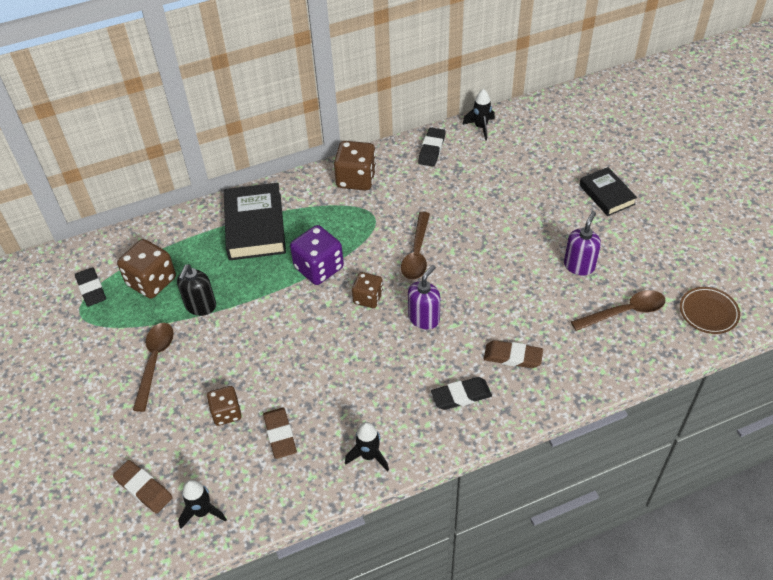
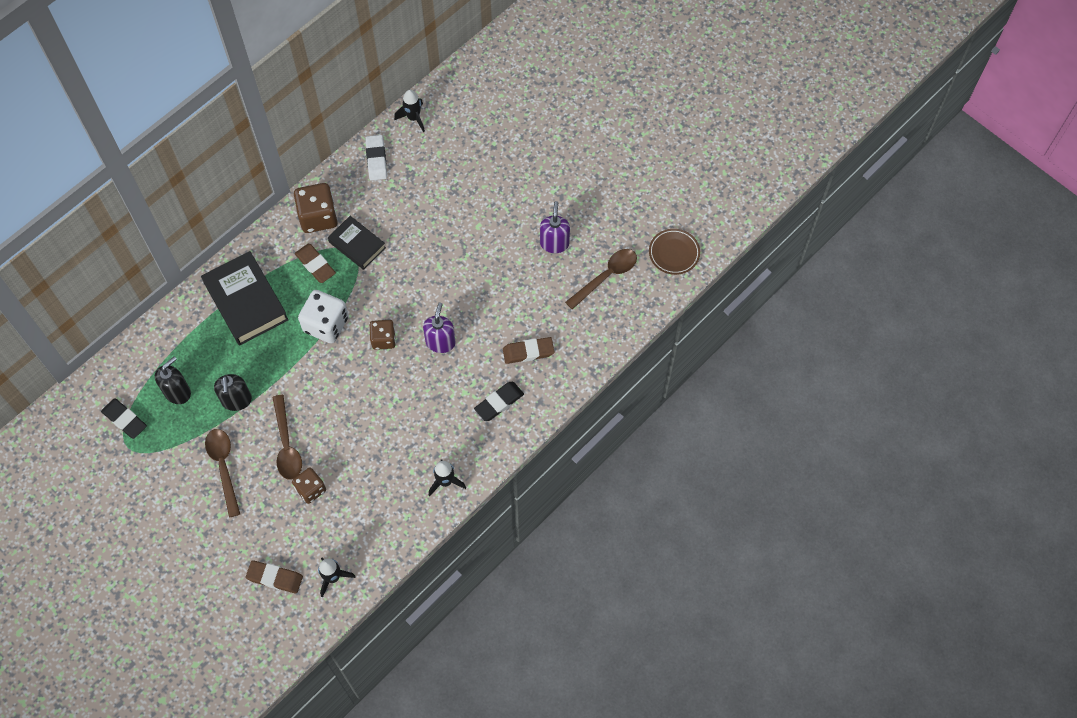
camera: 25 degrees left, 15 degrees up
(151, 281) = (177, 392): brown dice -> black soap dispenser
(280, 435) = (365, 491): brown eraser -> brown eraser (315, 265)
(319, 268) = (326, 324): purple dice -> white dice
(417, 253) = (408, 279): brown spoon -> brown spoon (286, 444)
(431, 149) = (376, 159): black eraser -> white eraser
(606, 195) = (555, 159): black book -> black book (357, 245)

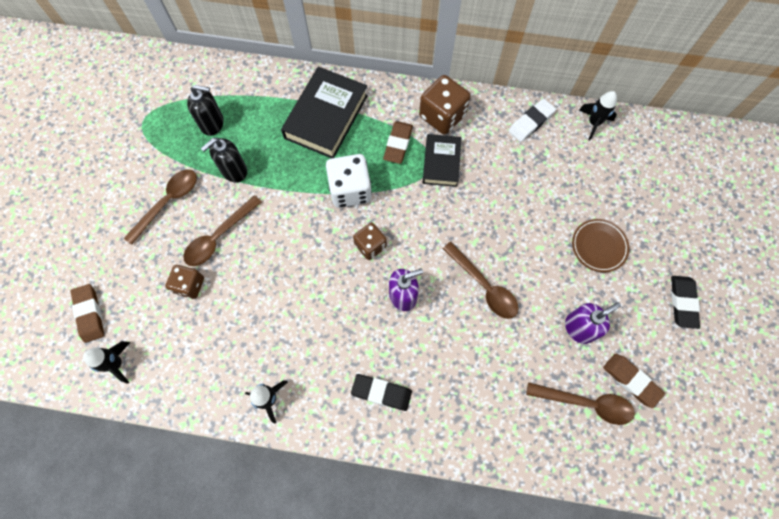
camera: 55 degrees right, 5 degrees up
(125, 420) = (164, 104): black eraser -> black eraser (682, 302)
(476, 283) = (484, 286): none -> brown spoon
(528, 352) = (452, 383): brown eraser -> brown eraser (631, 380)
(674, 253) = (666, 455): brown plate -> brown plate (599, 246)

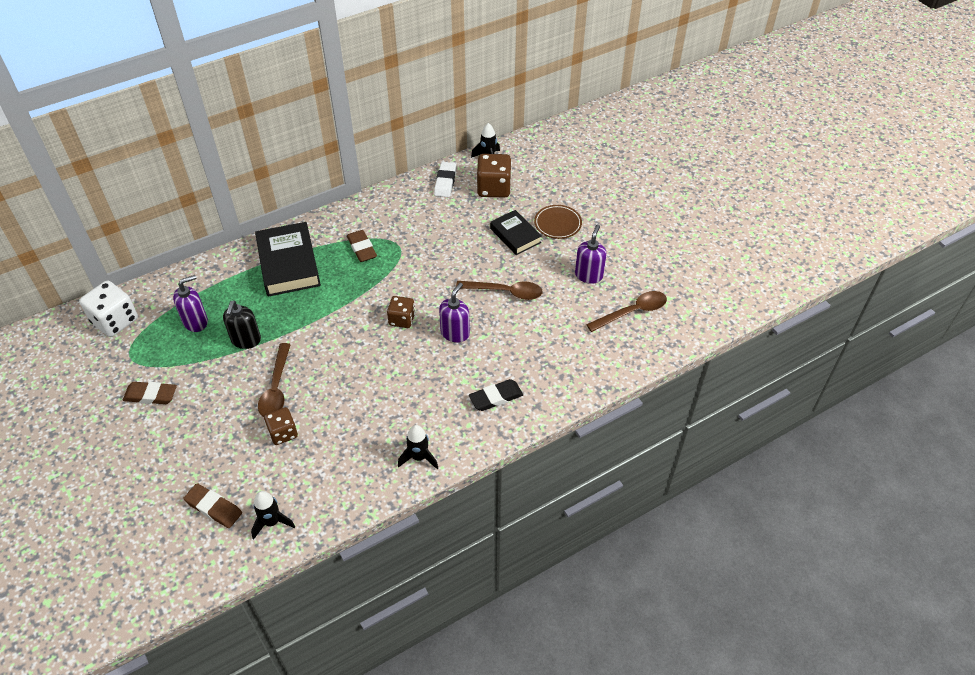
camera: 40 degrees left, 20 degrees down
(168, 203) = (209, 394): brown spoon -> none
(212, 123) = (196, 322): black soap dispenser -> purple soap dispenser
(350, 190) = (353, 296): white dice -> white dice (115, 321)
(441, 162) = (405, 241): black book -> black book (515, 235)
(442, 116) = (378, 213): brown dice -> brown dice (494, 188)
(631, 380) = (647, 282): brown eraser -> brown eraser (151, 395)
(682, 302) = (636, 222): black eraser -> none

